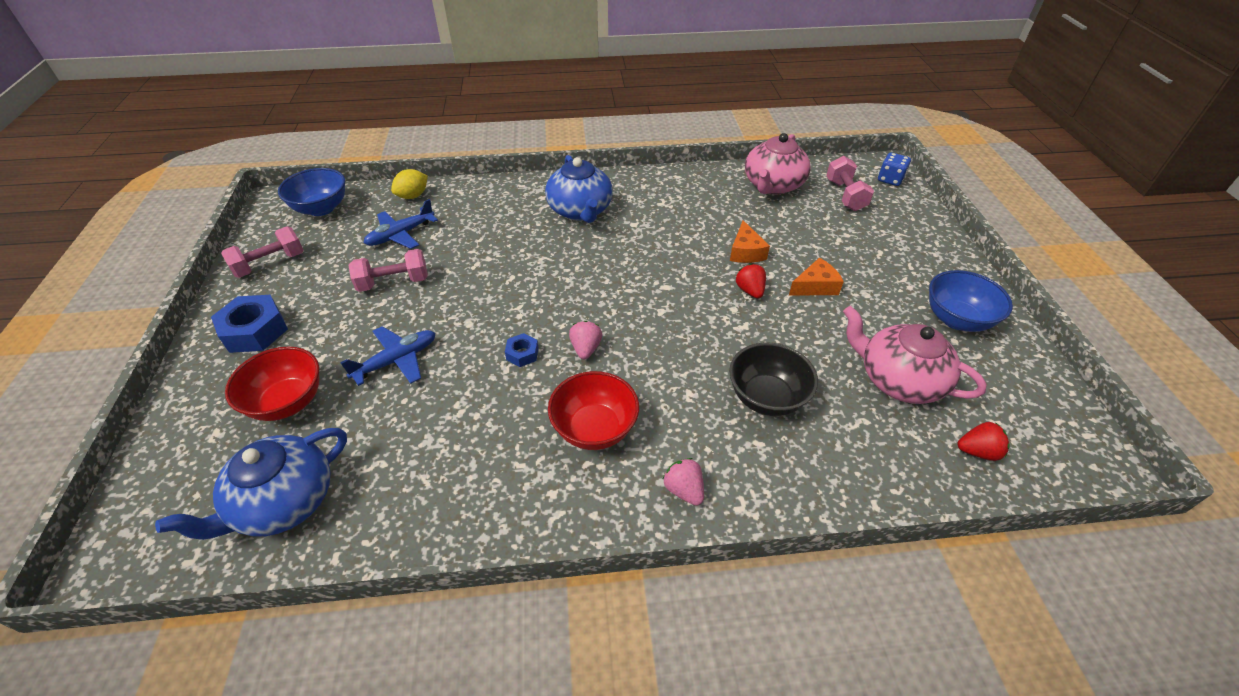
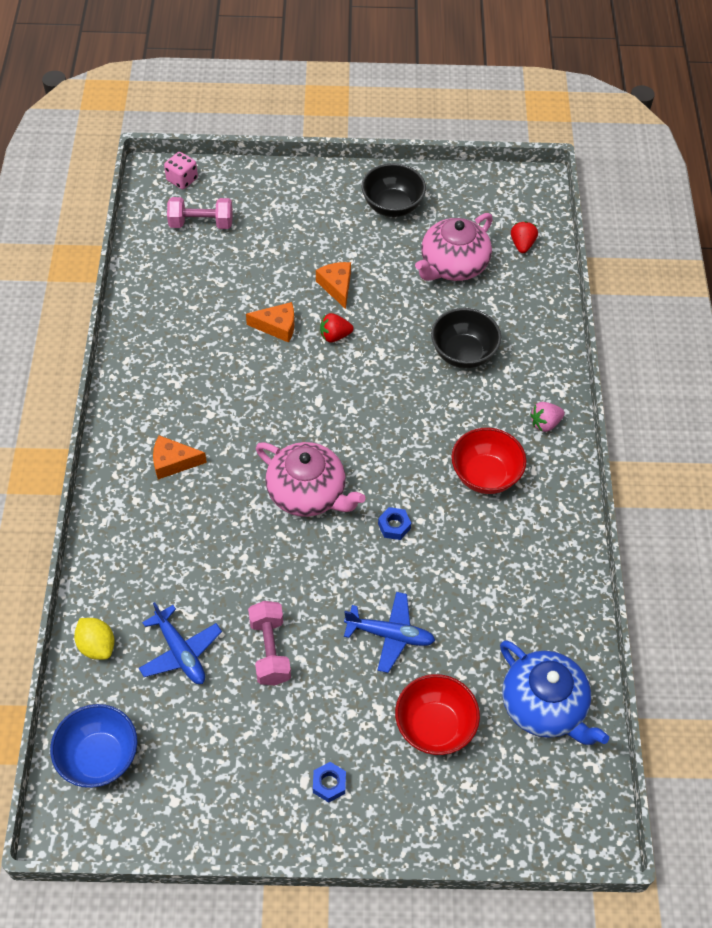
camera: 85 degrees left, 10 degrees up
(255, 331) = (329, 784): blue nut -> blue nut, size x0.52
(270, 264) = (210, 796): pink dumbbell -> none
(397, 360) = (390, 635): blue plane -> blue plane turned 135 degrees clockwise
(580, 210) = (173, 462): blue teapot -> orange cheese
(586, 349) = (394, 474): pink strawberry -> none
(772, 185) = (168, 278): pink teapot -> pink teapot (308, 493)
(890, 179) = (182, 179): blue dice -> pink dice
(956, 319) = (392, 206): blue bowl -> black bowl

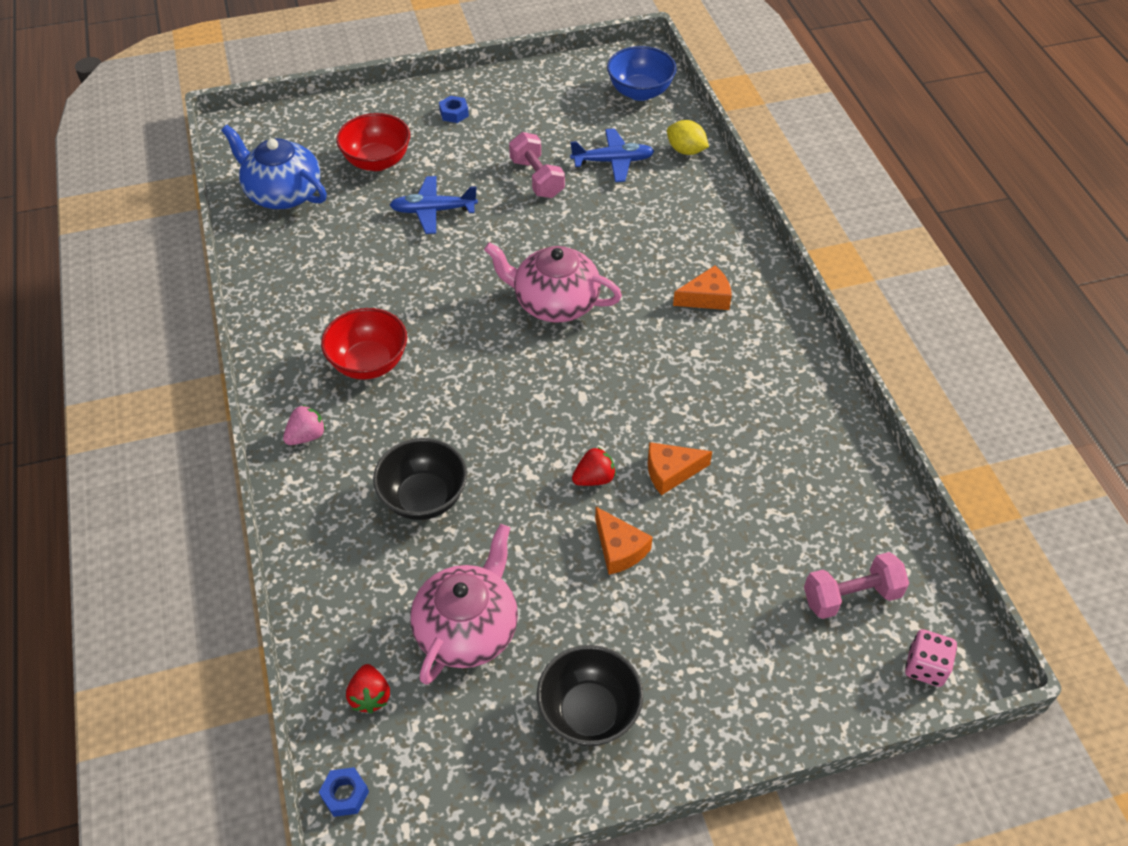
camera: 165 degrees right, 5 degrees down
(180, 652) = (613, 161): blue plane -> blue plane turned 135 degrees clockwise
(394, 526) = (455, 294): blue nut -> blue nut (345, 795)

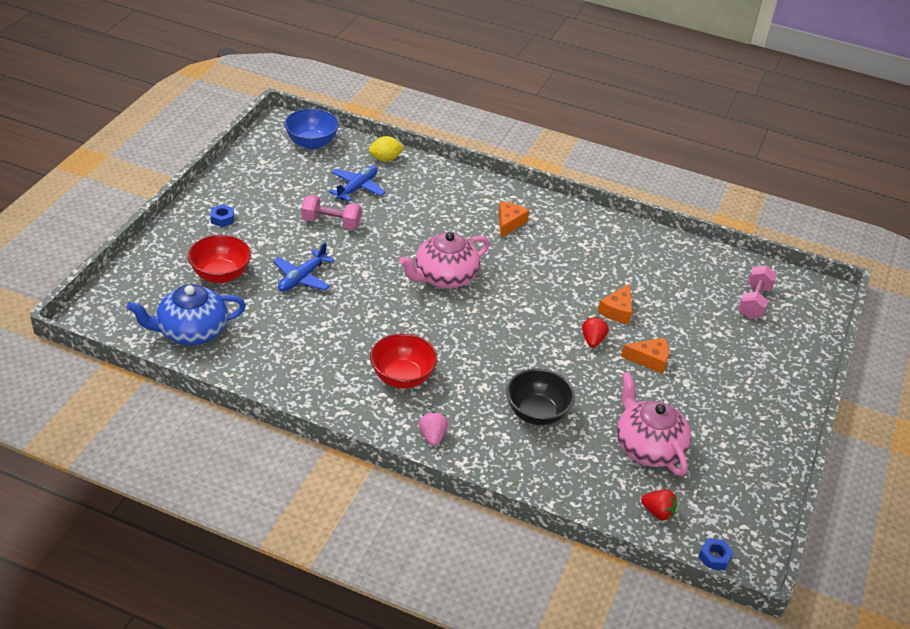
camera: 55 degrees left, 10 degrees down
(589, 712) = (742, 432): black bowl -> none
(925, 667) = (813, 306): pink dice -> none

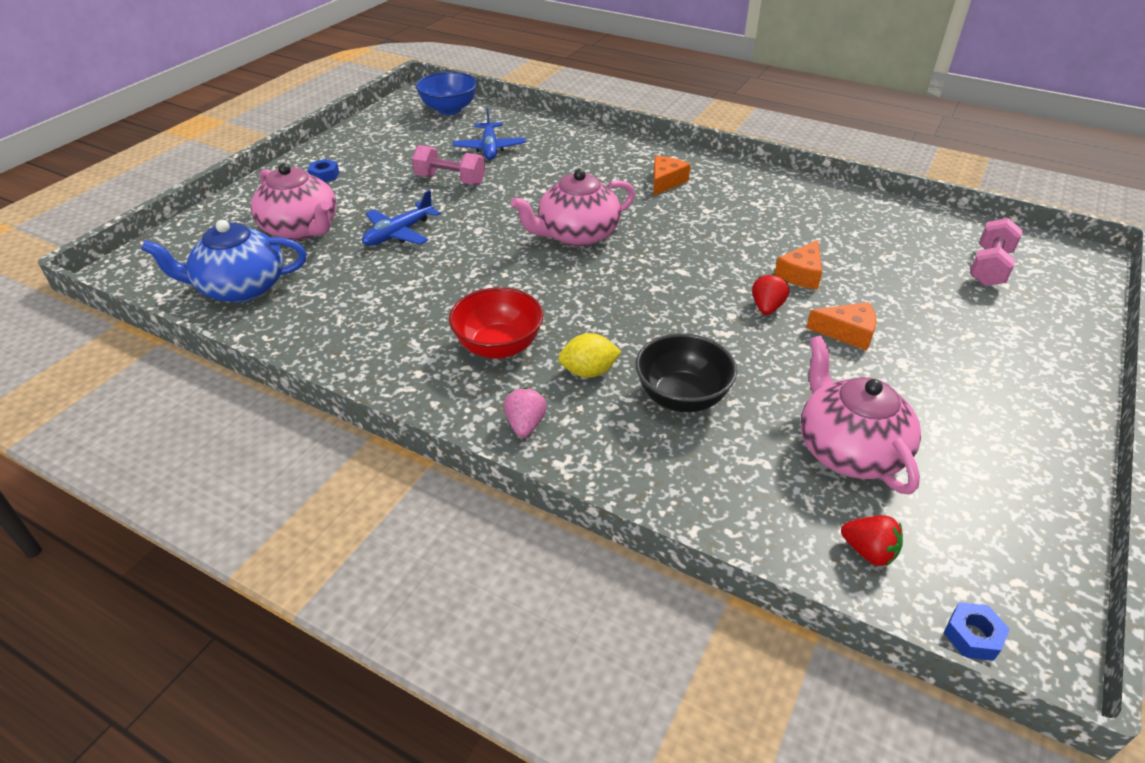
camera: 10 degrees right, 0 degrees up
(221, 275) = (301, 229): red bowl -> pink teapot
(357, 188) = (490, 148): blue plane -> blue plane turned 135 degrees clockwise
(385, 159) = (528, 123): yellow lemon -> yellow lemon (588, 372)

